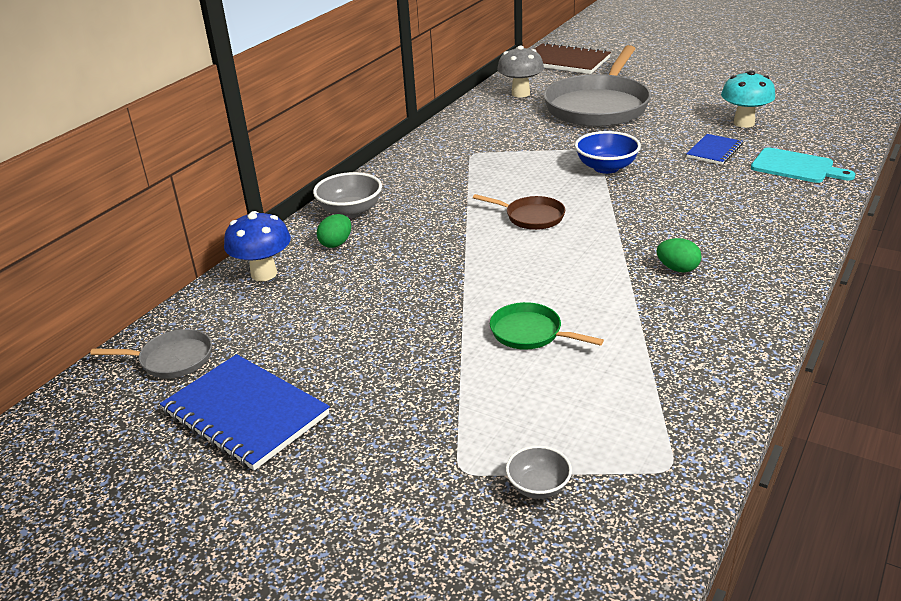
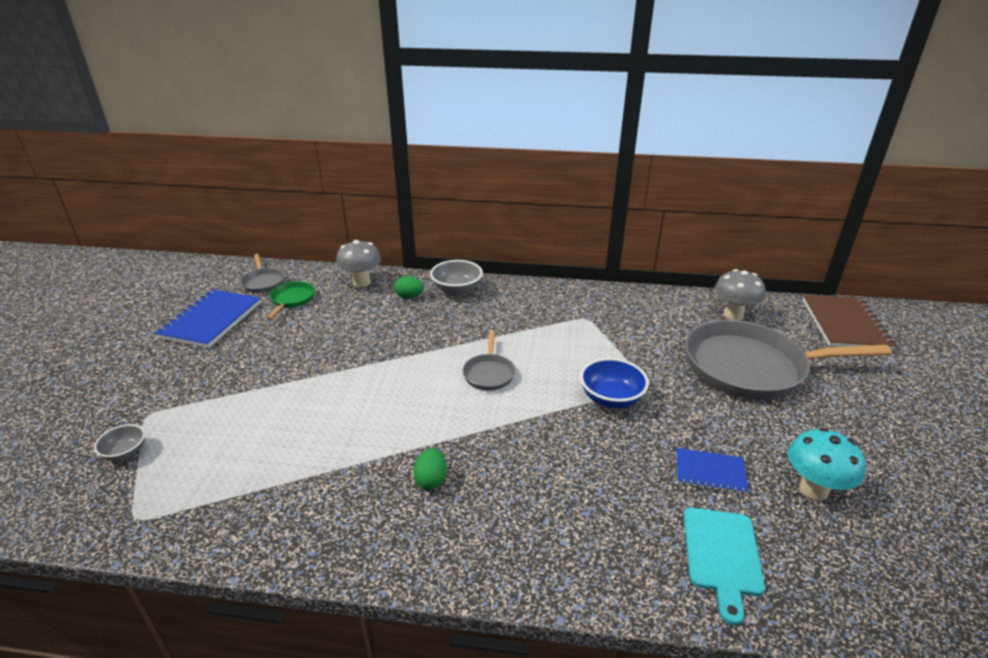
camera: 65 degrees right, 0 degrees up
(264, 274) = (361, 282): blue mushroom -> grey mushroom
(530, 333) = (309, 410): green pan -> green pan (292, 300)
(531, 217) = (489, 373): brown pan -> grey pan

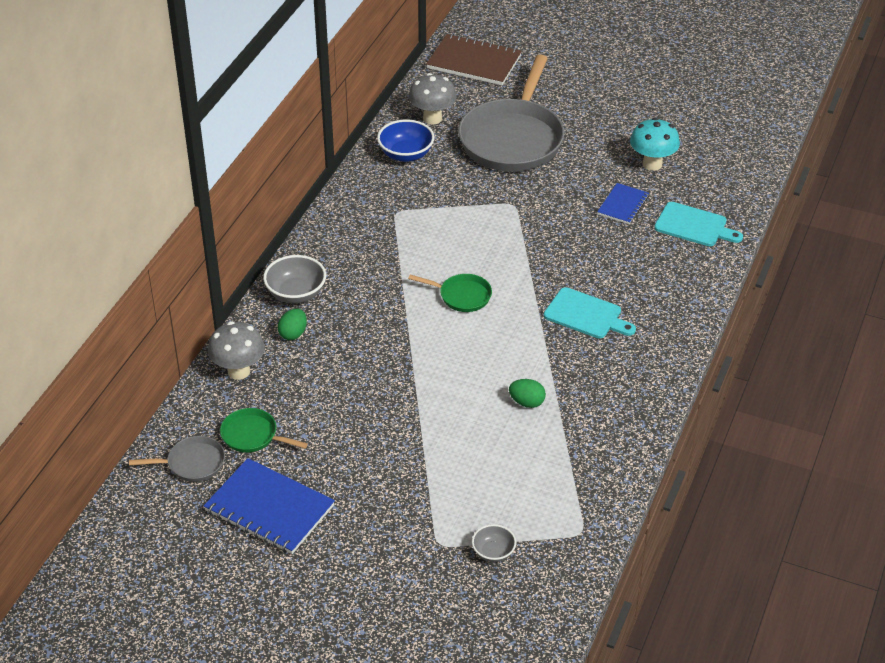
camera: 75 degrees left, 10 degrees up
(431, 480) = (588, 352): green egg -> green egg (527, 402)
(489, 373) = (462, 296): grey pan -> green pan
(494, 468) = (586, 315): none -> turquoise cutting board
(611, 398) = (524, 230): blue bowl -> blue bowl (406, 154)

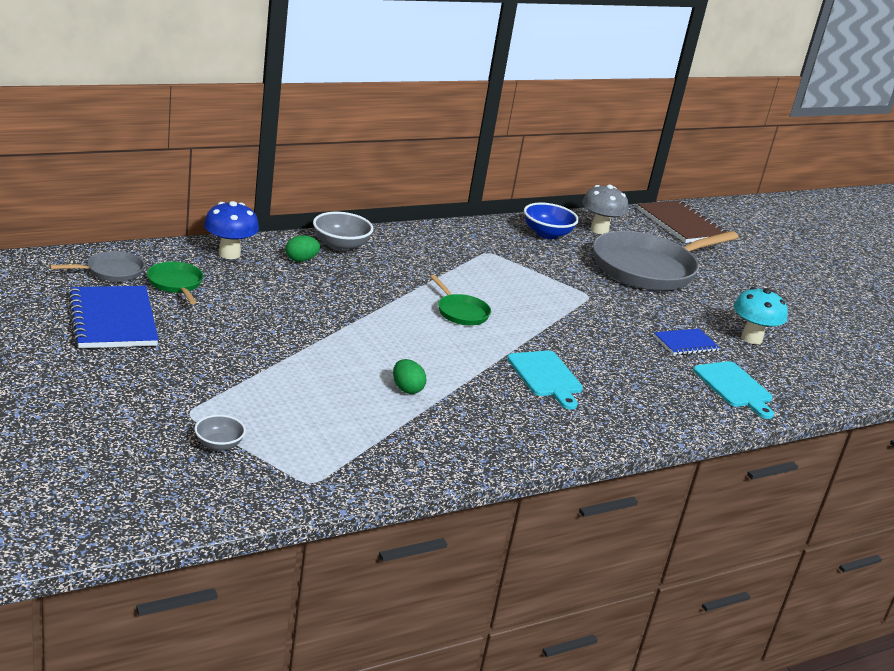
camera: 35 degrees right, 15 degrees down
(192, 463) = (111, 271): grey pan -> grey pan turned 60 degrees counterclockwise
(239, 371) = (229, 254): grey mushroom -> blue mushroom

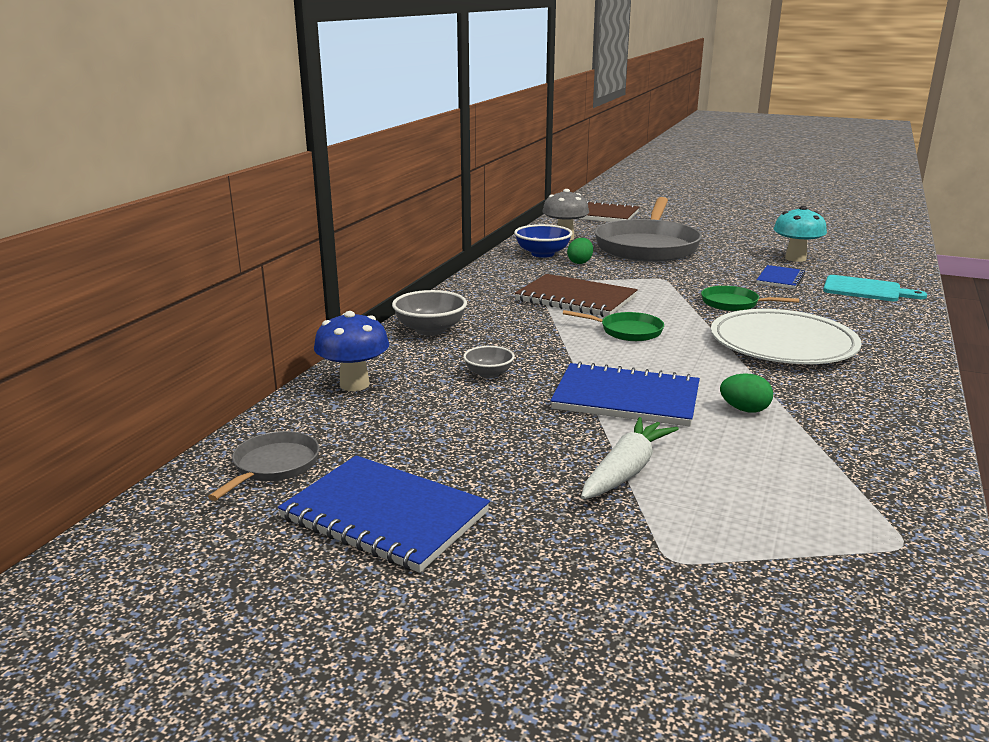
camera: 35 degrees left, 5 degrees down
(176, 284) = (366, 439): green pan -> green pan (733, 304)
(219, 445) = (768, 571): grey bowl -> grey bowl (489, 374)
(262, 372) = (626, 471): none -> white carrot
(301, 260) = (426, 356): green egg -> green egg (580, 262)
(355, 344) = (626, 398): none -> blue notebook
(483, 275) = (576, 299): none -> brown notebook
(546, 376) = (782, 343): turquoise cutting board -> white plate

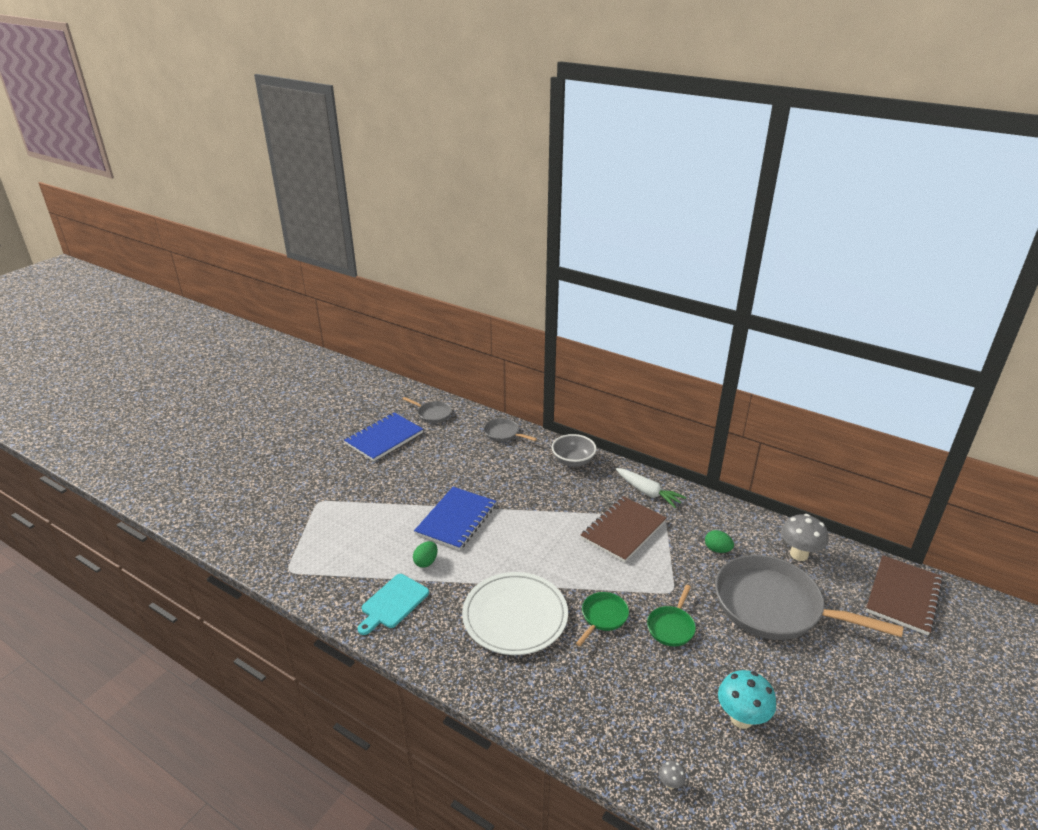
camera: 100 degrees right, 10 degrees up
(354, 384) = (503, 433): blue mushroom -> grey pan
(489, 374) = (503, 476): grey bowl -> none
(542, 254) = (742, 531): blue bowl -> none
(626, 471) = (385, 504): white carrot -> white carrot (648, 492)
(627, 331) = (554, 542): green pan -> green pan (671, 627)
(780, 279) = (669, 676): blue notebook -> none
(866, 290) = (632, 734): turquoise cutting board -> turquoise cutting board (393, 603)
(895, 278) = (670, 783): none -> grey mushroom

